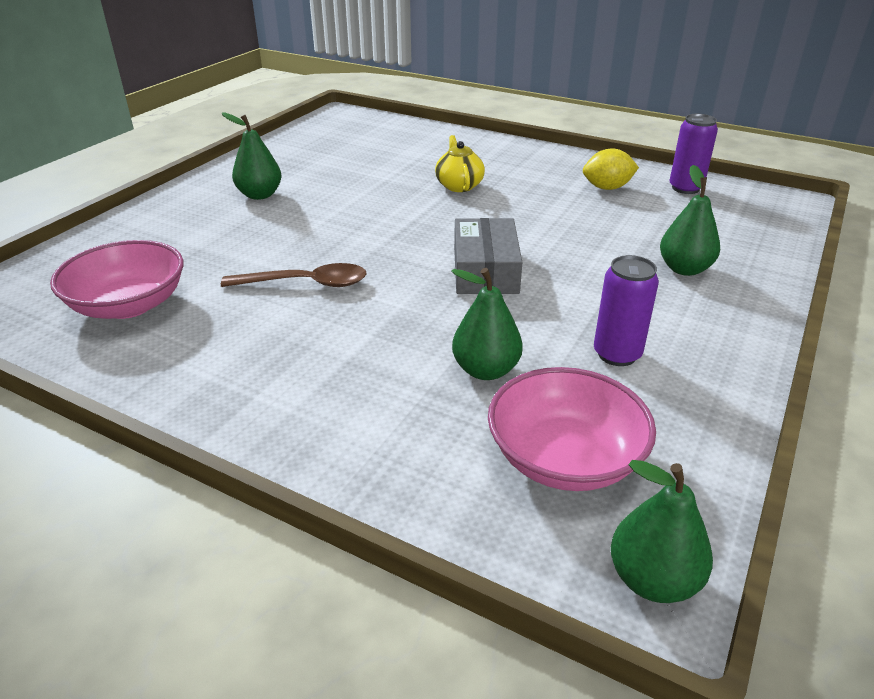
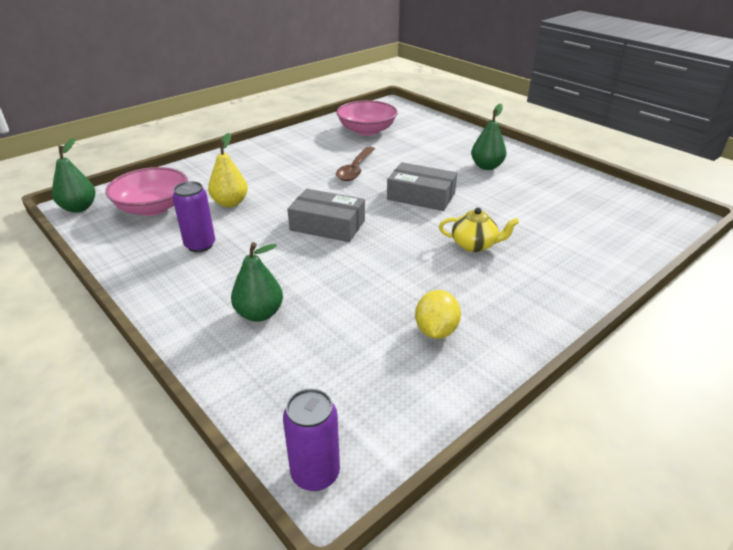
camera: 110 degrees right, 0 degrees up
(368, 224) = (421, 196): none -> grey box
(485, 370) = (230, 203): green pear -> yellow pear
(685, 188) = (410, 394): purple can -> purple can (315, 473)

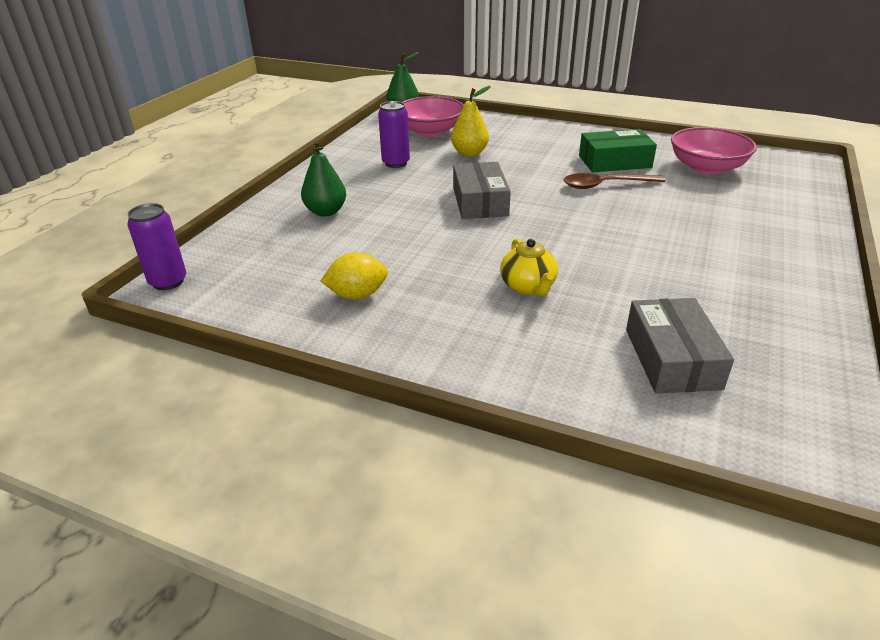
camera: 65 degrees right, 0 degrees up
(322, 154) = (614, 161): none -> green box
(421, 196) = (596, 233): grey box -> grey box (672, 358)
(486, 166) = (733, 258): green pear -> none

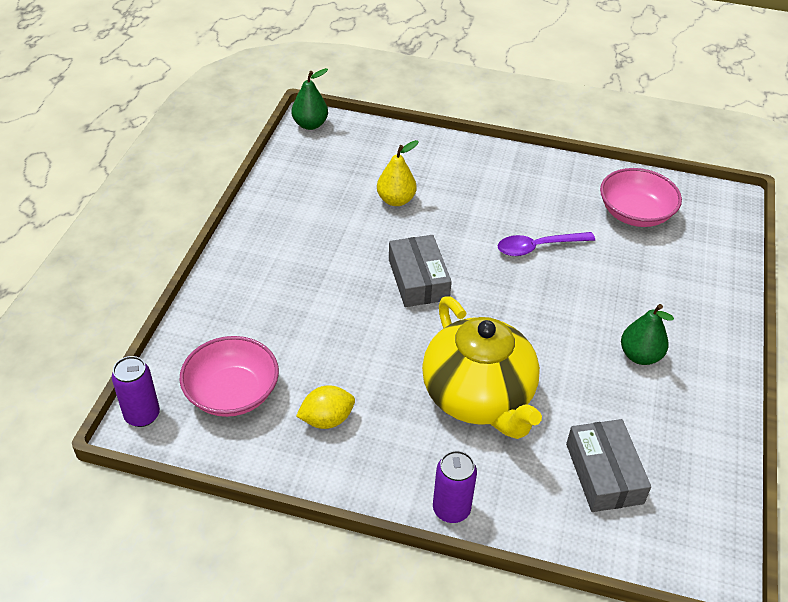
camera: 10 degrees left, 10 degrees up
(326, 212) = (267, 304): green pear -> green pear (640, 356)
(396, 163) = (321, 221): purple can -> purple can (451, 509)
(430, 131) = (347, 161): pink bowl -> pink bowl (232, 393)
(528, 286) = (479, 397): yellow teapot -> yellow teapot, size x2.24
(605, 185) = (538, 247): brown spoon -> purple spoon
(614, 161) = (545, 208): green box -> none

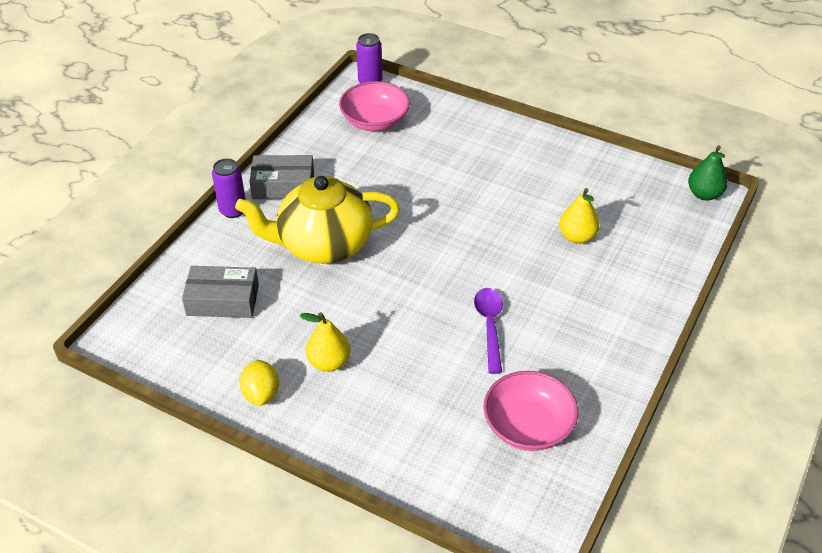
camera: 105 degrees right, 0 degrees up
(327, 419) = (334, 162): yellow lemon -> yellow lemon (261, 394)
(418, 279) = (465, 233): grey box -> grey box (283, 185)
(640, 356) = (329, 362): green pear -> yellow pear

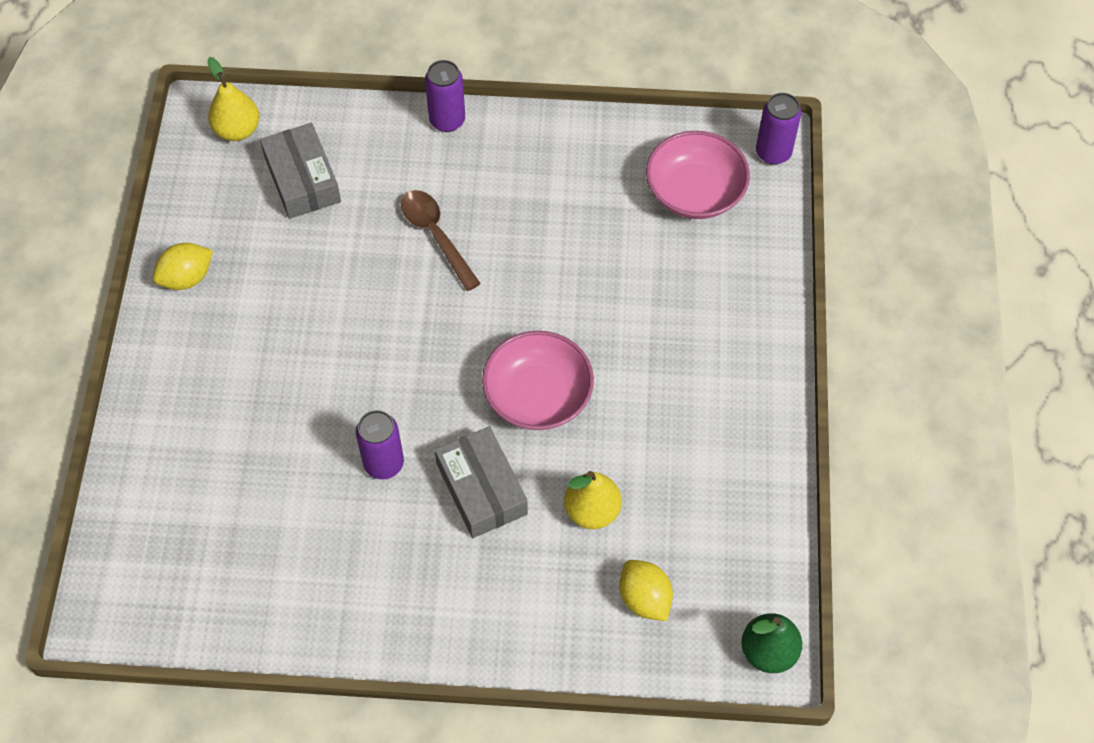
camera: 65 degrees right, 15 degrees up
(283, 185) = (516, 150): grey box -> grey box (481, 489)
(323, 244) = (436, 236): yellow teapot -> brown spoon
(329, 362) = (257, 321): yellow pear -> yellow pear (237, 130)
(490, 326) = (384, 463): purple spoon -> purple can
(528, 426) = (247, 558): pink bowl -> pink bowl (538, 396)
(648, 233) = (644, 598): none -> yellow lemon

